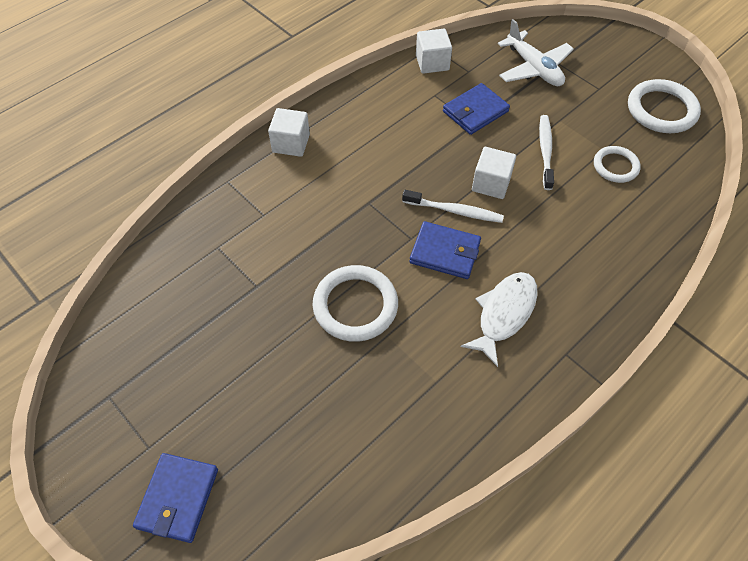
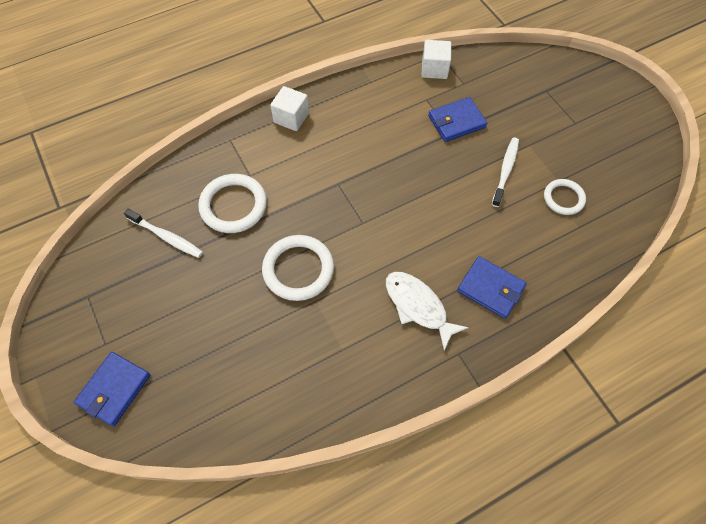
camera: 15 degrees right, 5 degrees up
(445, 252) = (387, 241): blue wallet -> blue wallet (490, 288)
(454, 211) = (408, 207): white toothbrush -> white toothbrush (166, 237)
(491, 183) = (447, 190): white cube -> none
(504, 314) = (418, 306): white fish -> white fish turned 90 degrees counterclockwise
(534, 68) = (523, 92): white plane -> none
(661, 110) = (626, 155): white ring -> white ring (233, 205)

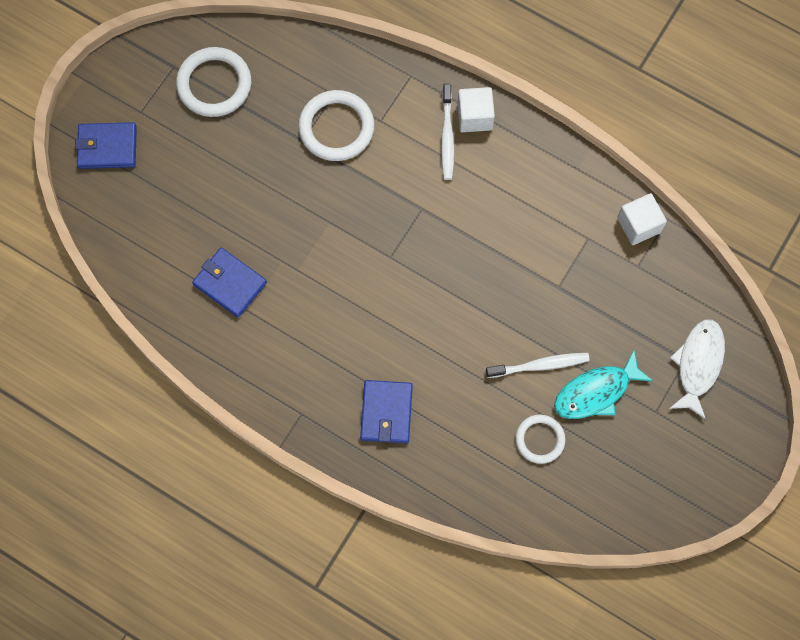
camera: 60 degrees right, 10 degrees up
(166, 237) = (268, 91): white toothbrush -> white toothbrush (447, 136)
(298, 269) = (303, 227): white ring -> white ring (214, 84)
(418, 306) = (328, 355): white fish -> white fish (698, 364)
(456, 122) = (576, 285): blue wallet -> blue wallet (230, 283)
(543, 148) = (596, 392): none -> turquoise fish

